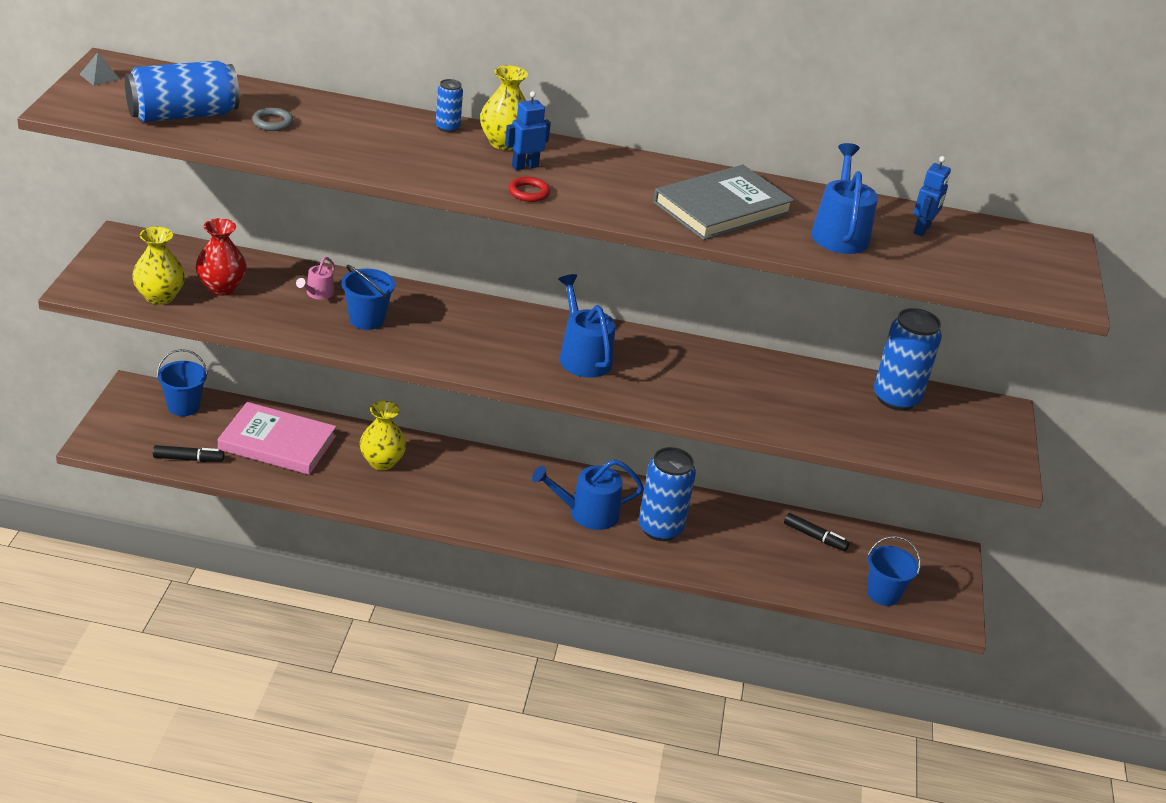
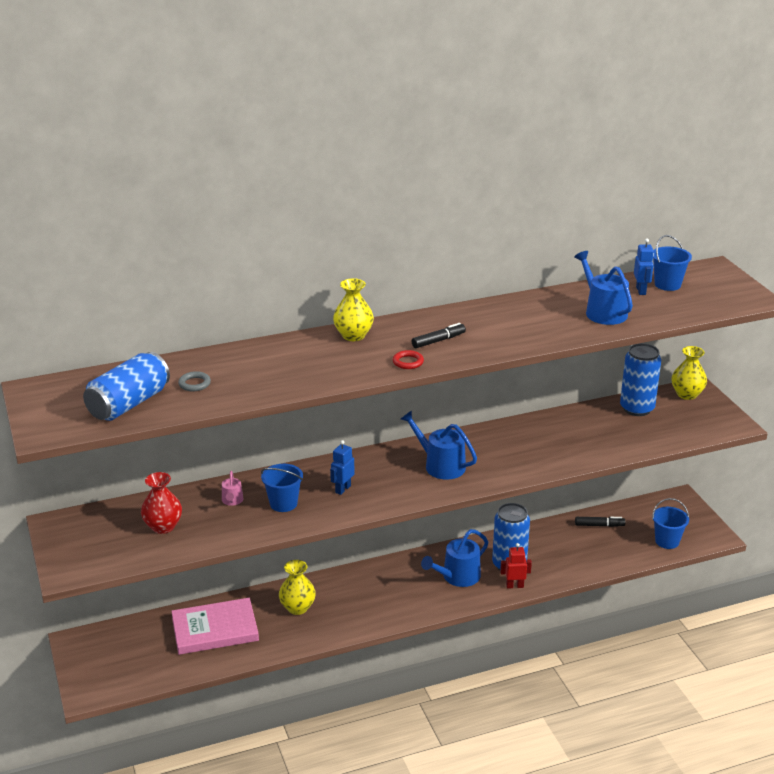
camera: 25 degrees left, 5 degrees down
(99, 76) = (35, 401): grey pyramid -> none
(160, 297) = (128, 553): yellow vase -> yellow vase (687, 394)
(183, 406) = (123, 636): blue bucket -> blue bucket (667, 284)
(188, 459) = (165, 671): black marker -> black marker (438, 341)
(447, 127) = (307, 340): blue can -> none
(525, 166) = (384, 346): blue robot -> blue robot (343, 489)
(643, 553) = (514, 586): none -> red robot
(722, 208) = (524, 323): grey book -> none

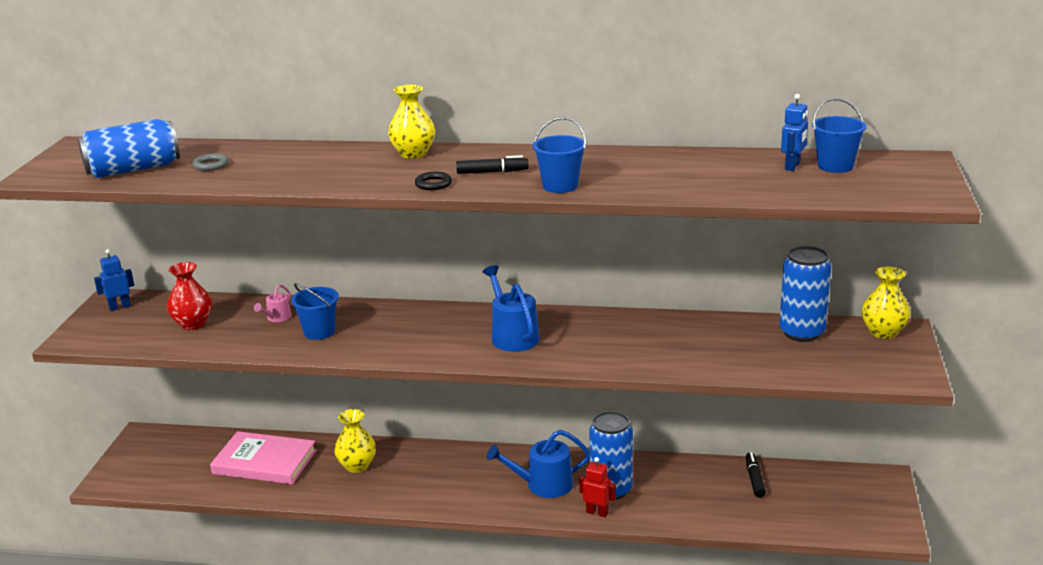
camera: 30 degrees right, 5 degrees down
(343, 489) = (389, 333): blue robot -> blue robot (120, 307)
(408, 362) = (433, 184): red ring -> black ring
(599, 525) = (754, 479): black marker -> black marker turned 120 degrees counterclockwise
(603, 312) = (716, 178): blue watering can -> none
(667, 541) = (825, 519): blue bucket -> blue bucket (560, 186)

